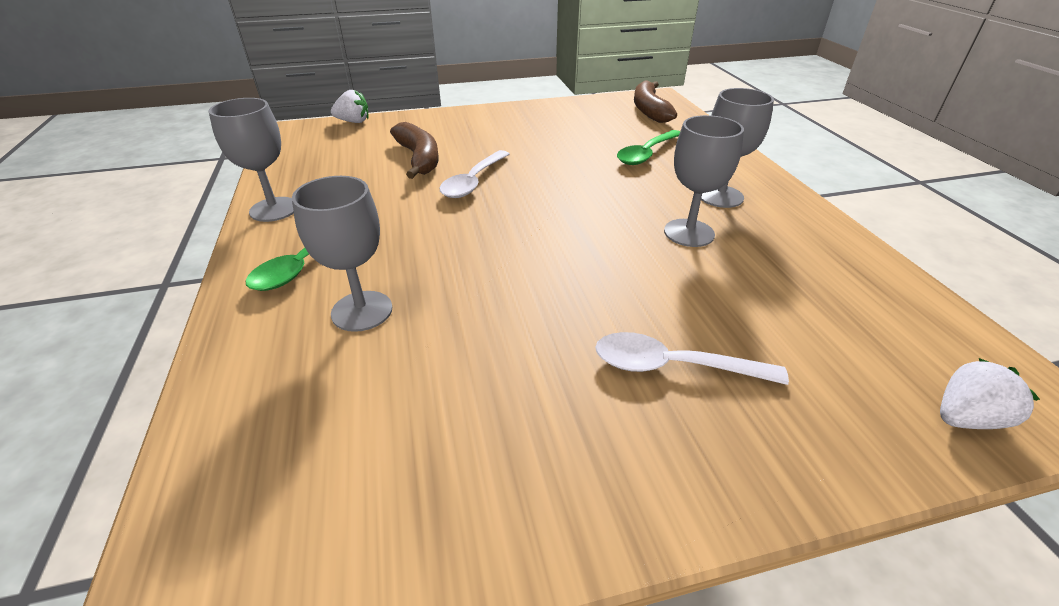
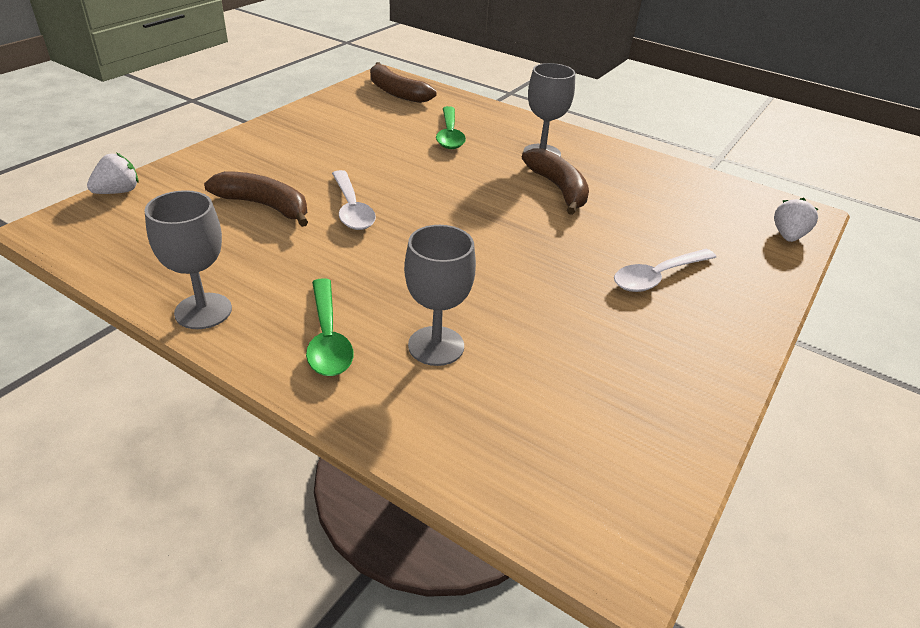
camera: 45 degrees left, 0 degrees up
(689, 233) = (558, 189): grey goblet -> brown banana

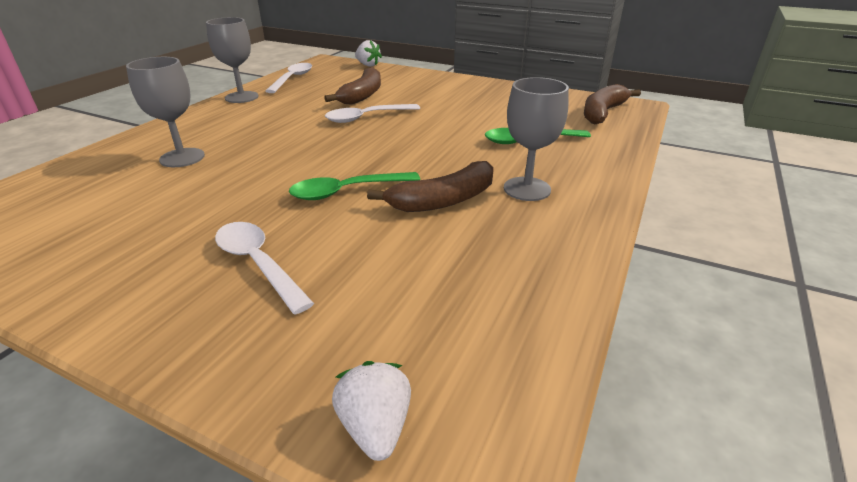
camera: 85 degrees right, 5 degrees down
(137, 262) = (292, 79): none -> white spoon
(328, 338) = (205, 127): green spoon -> green spoon (347, 191)
(788, 236) = (375, 427): white strawberry -> white strawberry turned 120 degrees counterclockwise

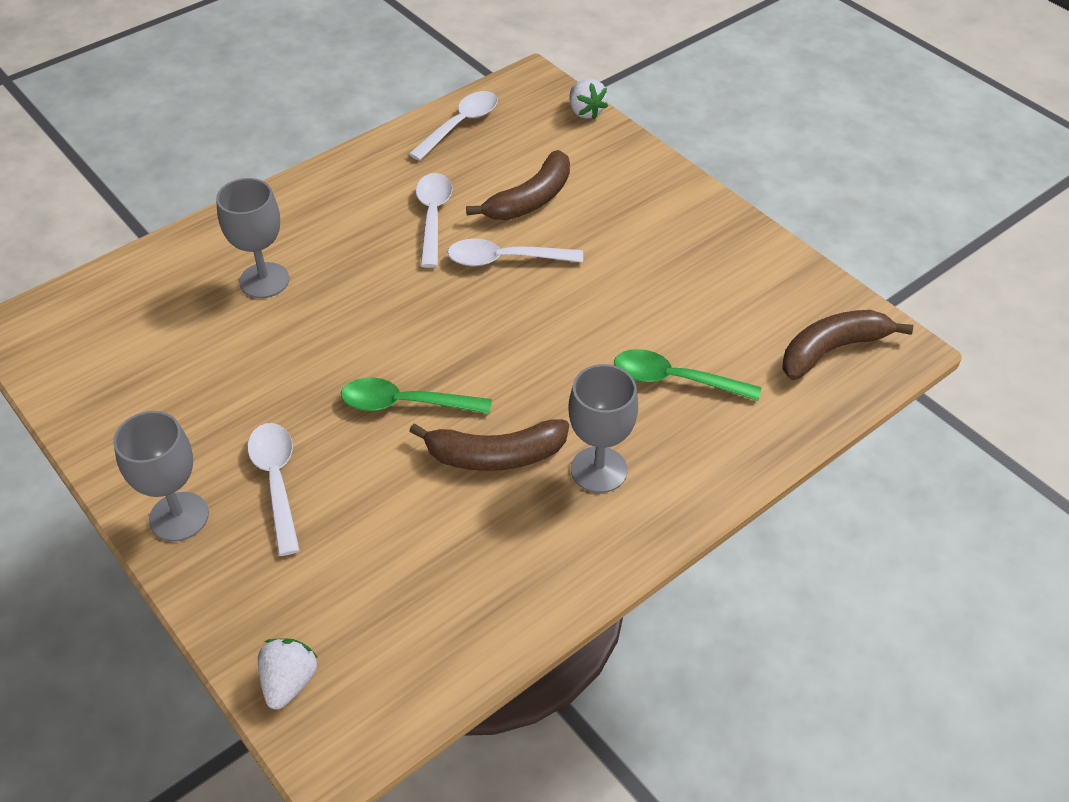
camera: 25 degrees right, 15 degrees up
(242, 97) = (375, 158): grey goblet -> grey goblet (179, 517)
(301, 111) = (433, 217): none -> white spoon

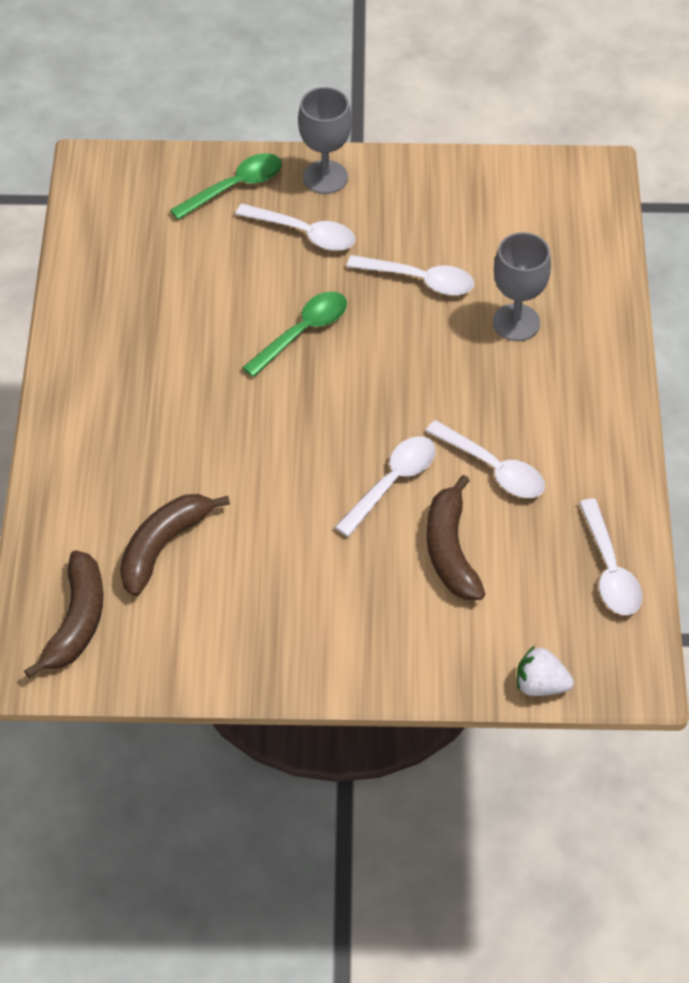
camera: 130 degrees right, 5 degrees up
(267, 365) = (419, 280): none -> white spoon
(289, 682) = (152, 170): white strawberry -> none
(495, 455) = (205, 351): brown banana -> brown banana (163, 546)
(599, 470) = (133, 397): grey goblet -> none
(675, 380) = (158, 498): green spoon -> green spoon (235, 187)

